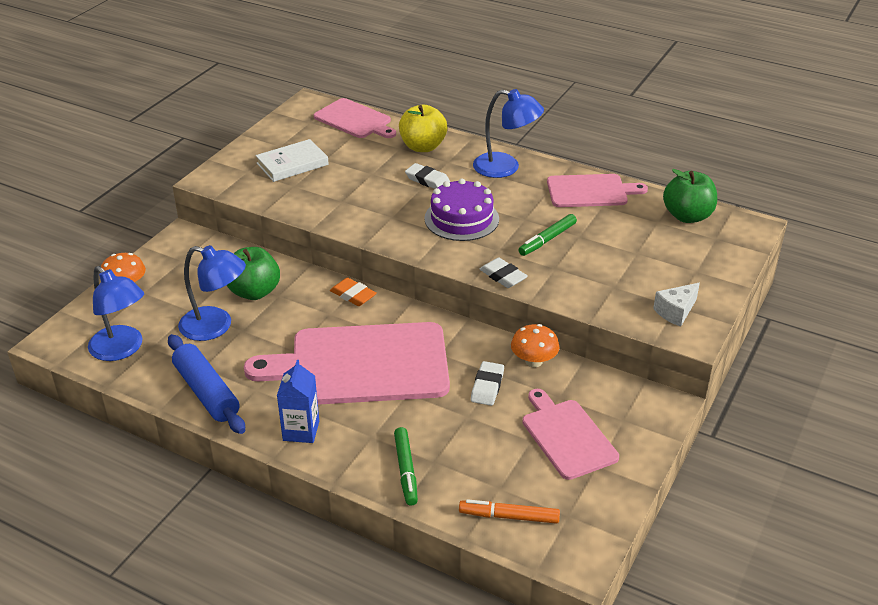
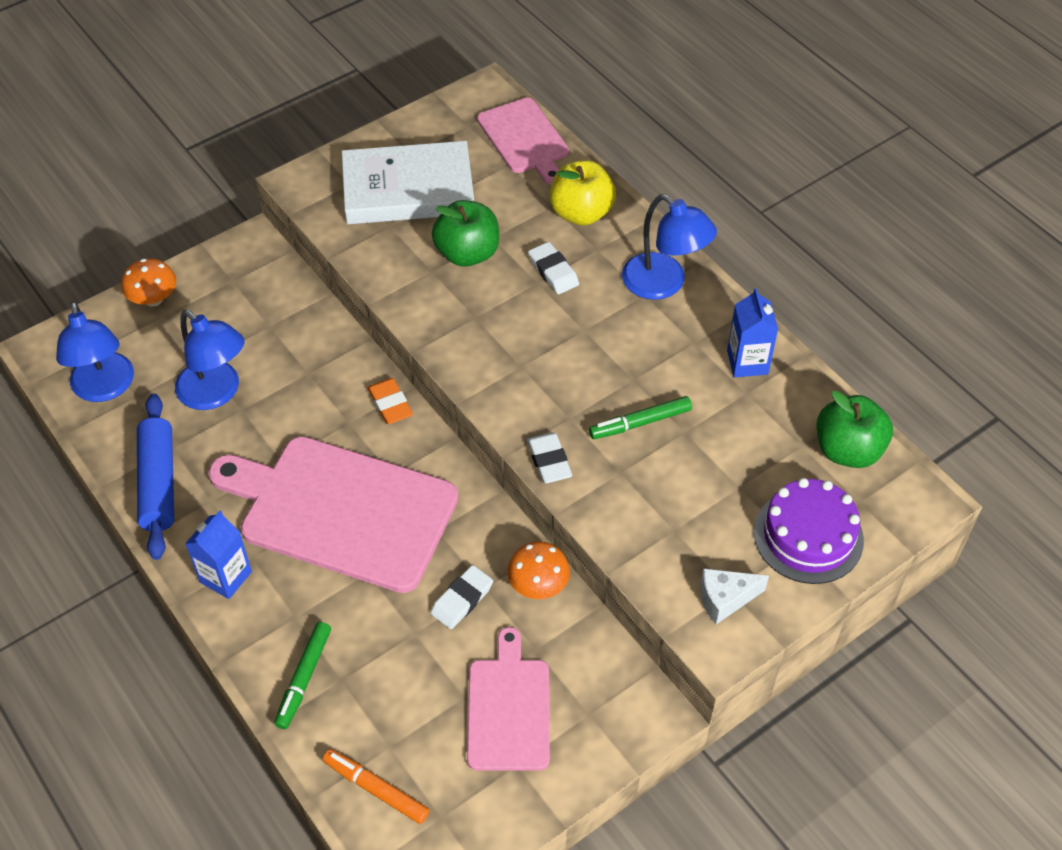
camera: 25 degrees right, 15 degrees up
(254, 292) = (284, 358): green apple -> green apple (467, 253)
(292, 164) = (408, 189): white book -> white book, size x1.59
(461, 219) = (556, 350): purple cake -> purple cake (808, 536)
(590, 191) = (747, 362): pink cutting board -> blue carton

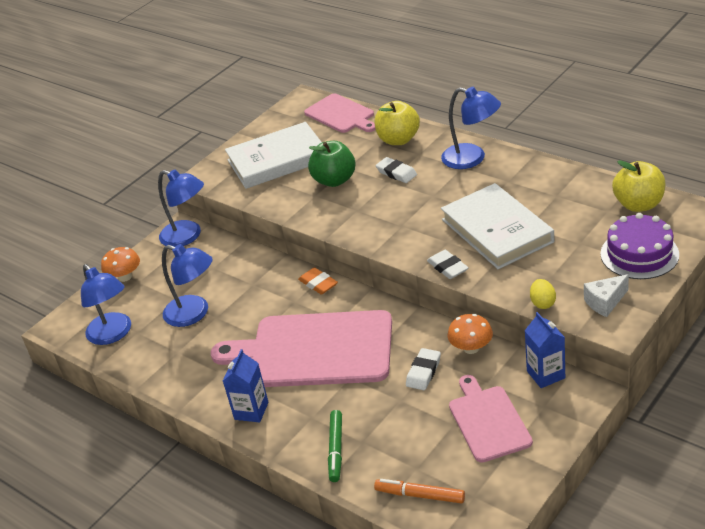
camera: 10 degrees left, 15 degrees down
(158, 483) = (177, 374): blue rolling pin -> none
(257, 261) = (188, 236): none -> blue lamp
(640, 423) = (497, 231): green marker -> white book
(644, 569) = (542, 303): none -> yellow egg
(747, 362) = (548, 181): blue carton -> blue carton (546, 374)
(847, 450) = (638, 204): green apple -> yellow apple

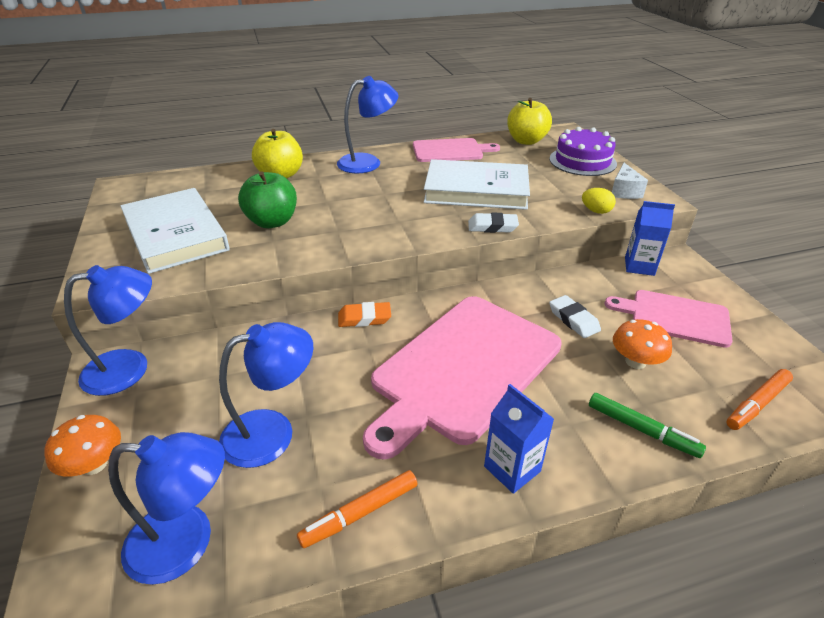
camera: 60 degrees left, 0 degrees up
(174, 375) = (360, 513): none -> orange marker
(277, 160) = (176, 235): white book -> white book turned 45 degrees counterclockwise
(341, 115) = (188, 181): pink cutting board -> pink cutting board (450, 151)
(396, 173) = (323, 194): white eraser -> none
(471, 348) = (568, 282): orange mushroom -> orange mushroom (635, 361)

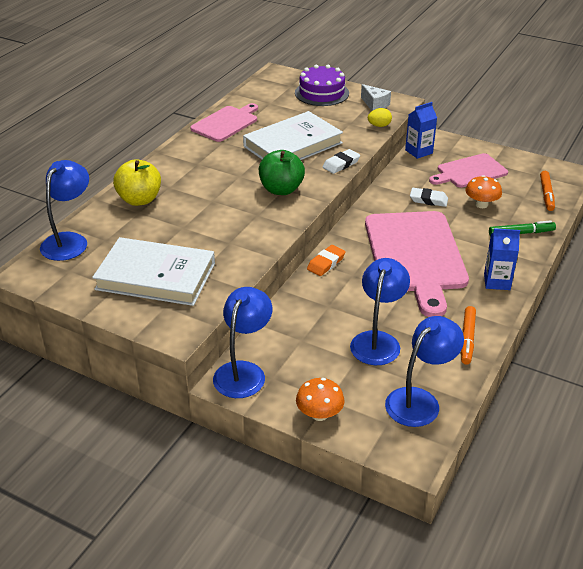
camera: 45 degrees left, 0 degrees up
(272, 222) = (204, 232): green apple -> green apple (281, 189)
(368, 162) = (185, 159): blue lamp -> blue lamp (69, 241)
(526, 141) = (263, 92): yellow apple -> none

